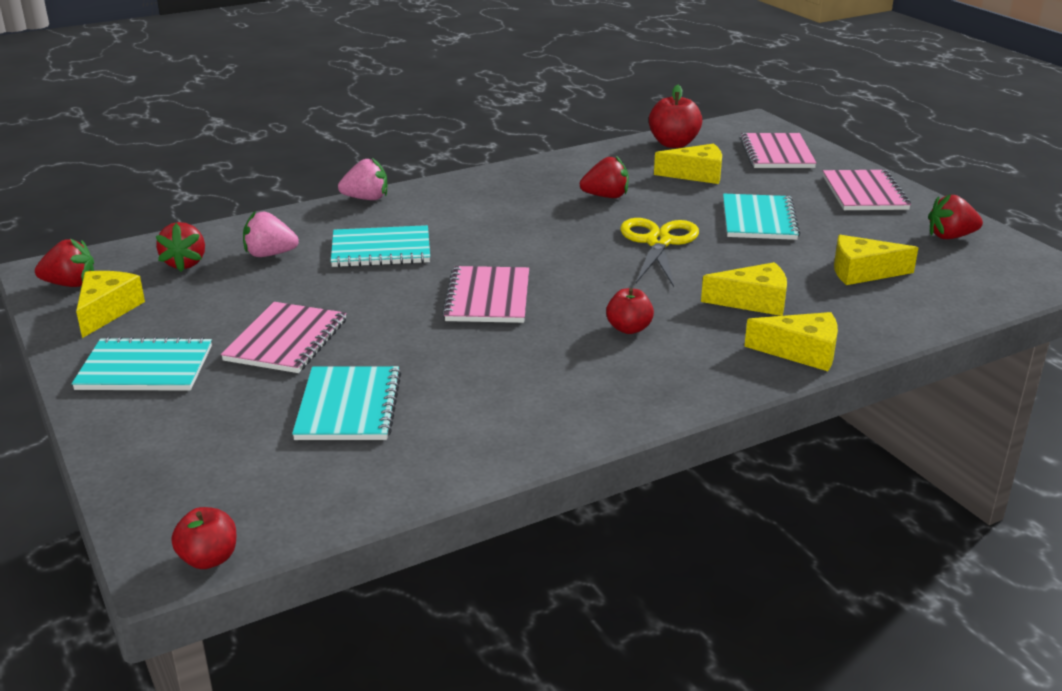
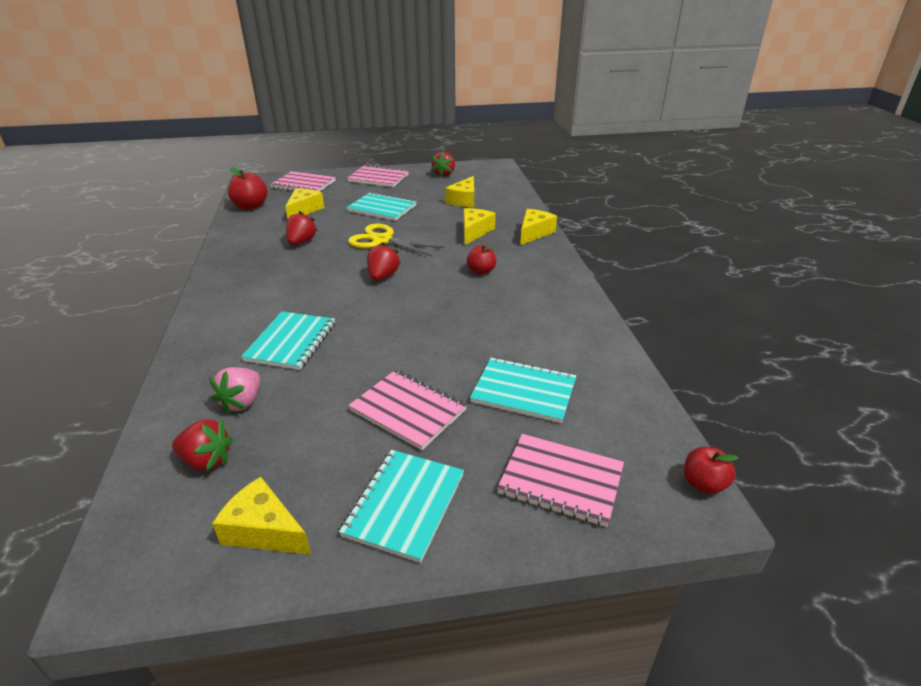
camera: 70 degrees left, 5 degrees up
(70, 284) = (170, 562): red strawberry -> red strawberry (383, 276)
(366, 199) = (187, 335): pink strawberry -> none
(488, 297) = (407, 309): pink notebook -> pink notebook (561, 480)

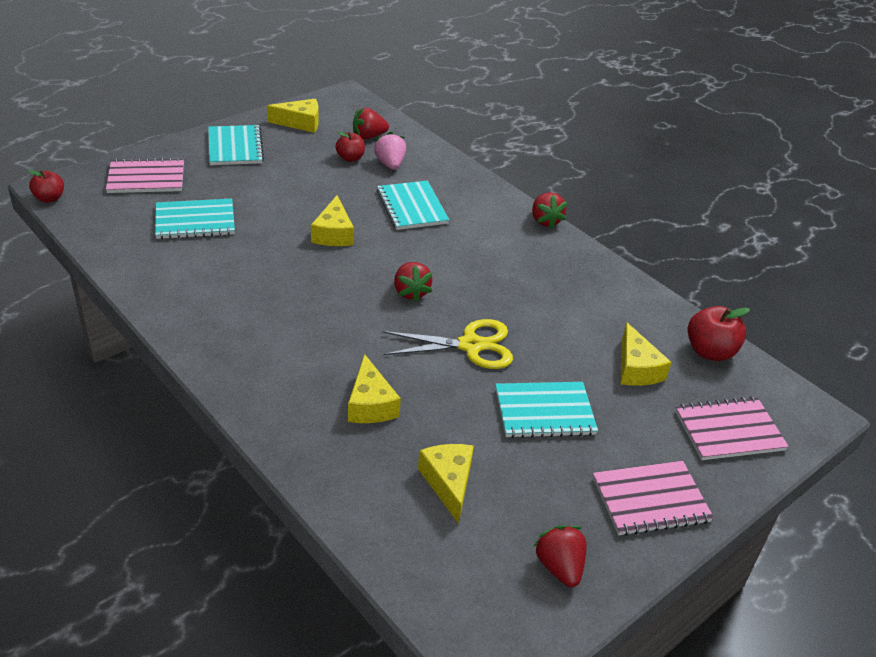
camera: 145 degrees right, 5 degrees up
(301, 242) = (556, 311): red strawberry -> red strawberry (545, 221)
(408, 410) = (273, 188): pink notebook -> none
(481, 271) = (311, 333): red apple -> red apple (350, 158)
(534, 233) = (285, 431): yellow cheese -> yellow cheese (334, 233)

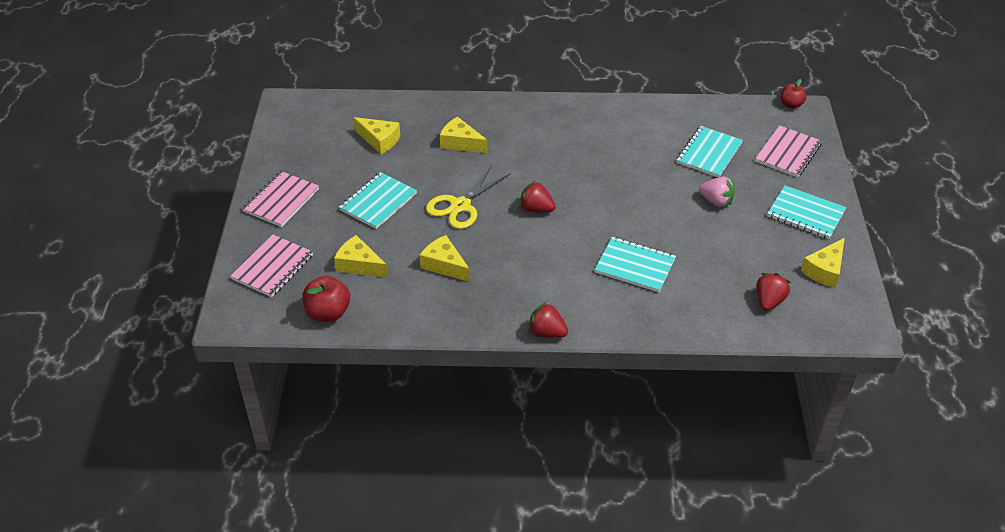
camera: 135 degrees right, 5 degrees up
(334, 233) = (636, 208): yellow cheese -> yellow cheese (444, 265)
(350, 158) = (738, 270): red apple -> none
(390, 164) = (709, 289): pink strawberry -> pink strawberry (716, 201)
(559, 567) = (294, 146): red strawberry -> none

